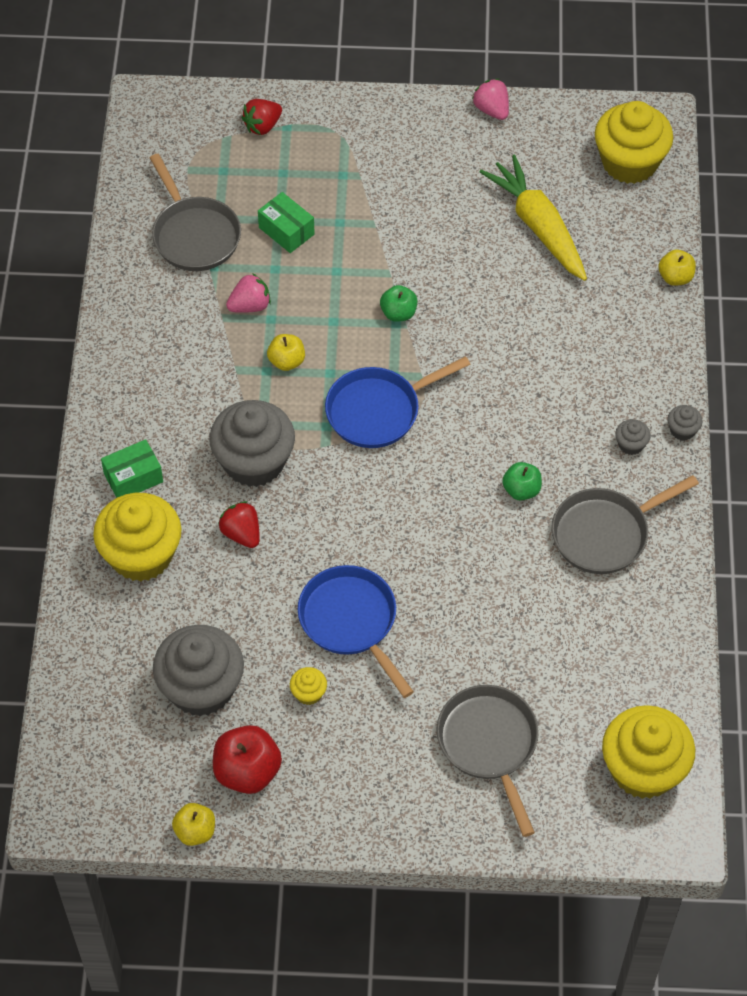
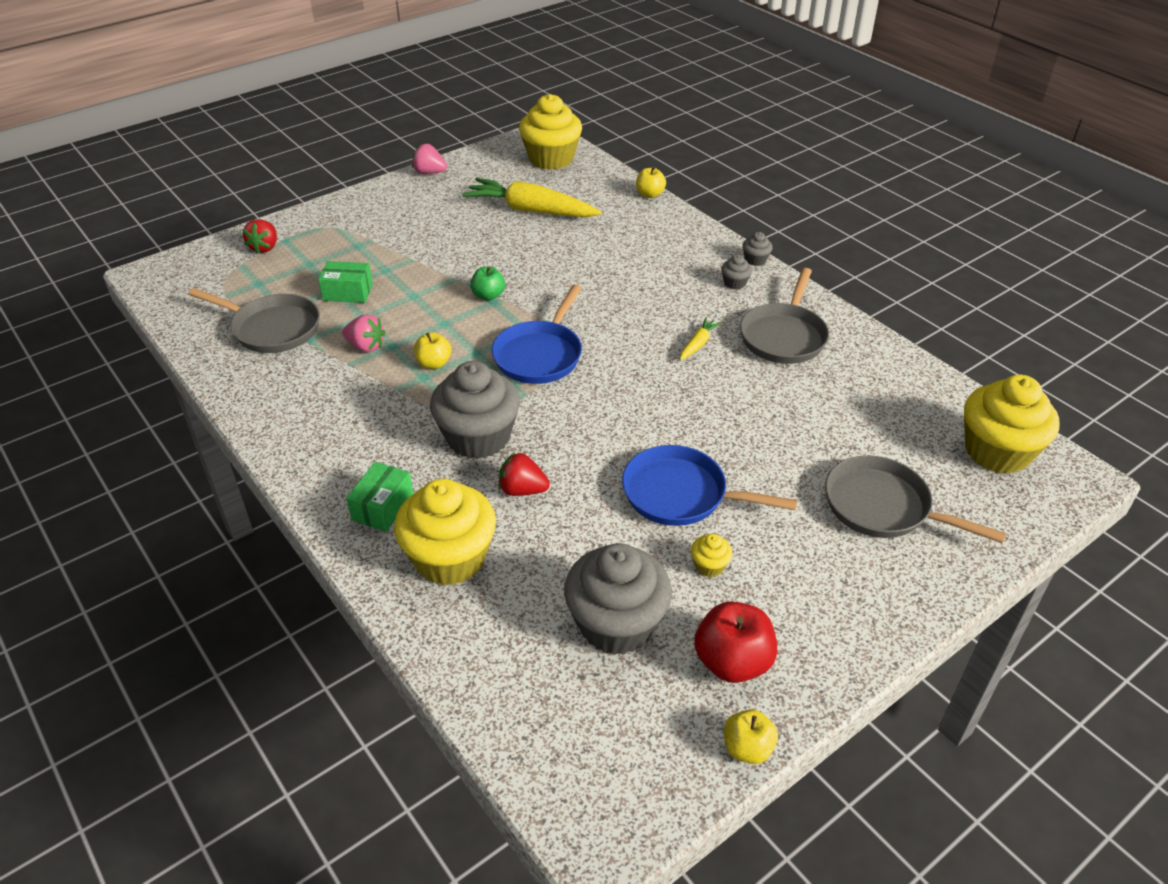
camera: 40 degrees left, 15 degrees down
(250, 306) = (366, 346): pink strawberry -> pink strawberry turned 90 degrees clockwise
(521, 490) = (698, 344): green apple -> yellow carrot

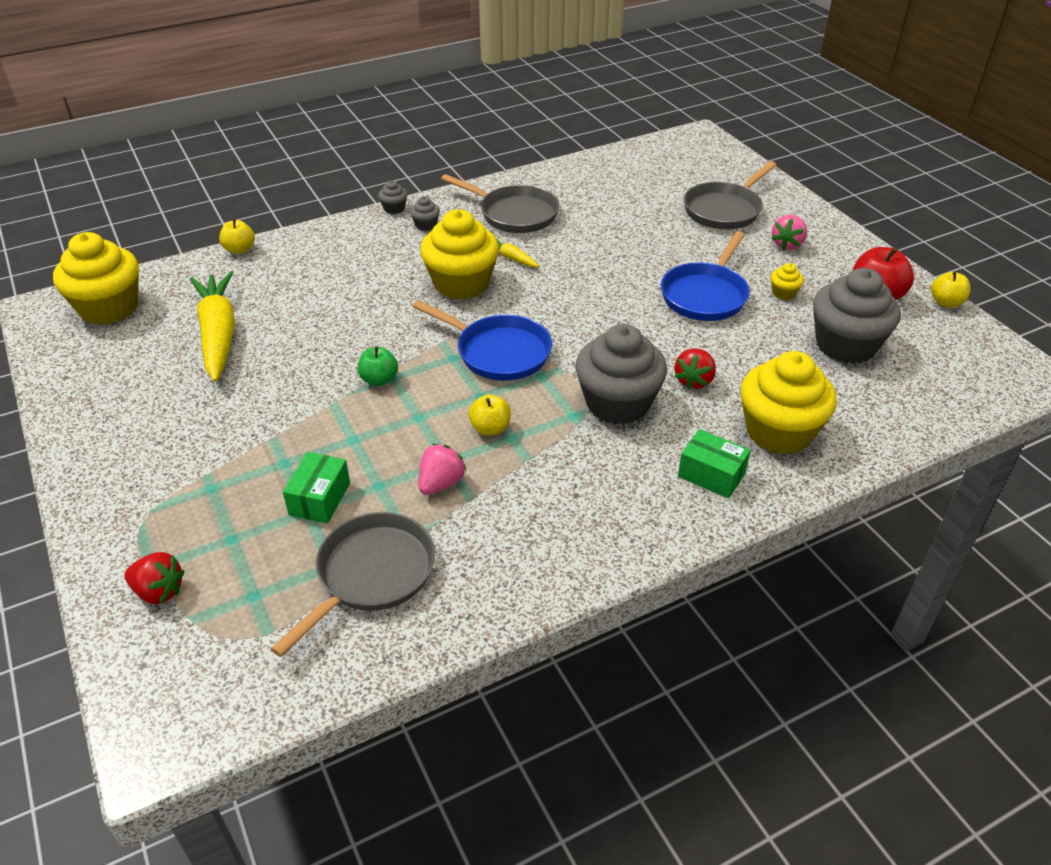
camera: 80 degrees left, 0 degrees up
(429, 172) = (64, 412): pink strawberry -> pink strawberry (787, 244)
(530, 210) = (218, 334): yellow carrot -> yellow carrot turned 135 degrees clockwise
(997, 451) = (672, 156): yellow cupcake -> yellow cupcake (461, 283)

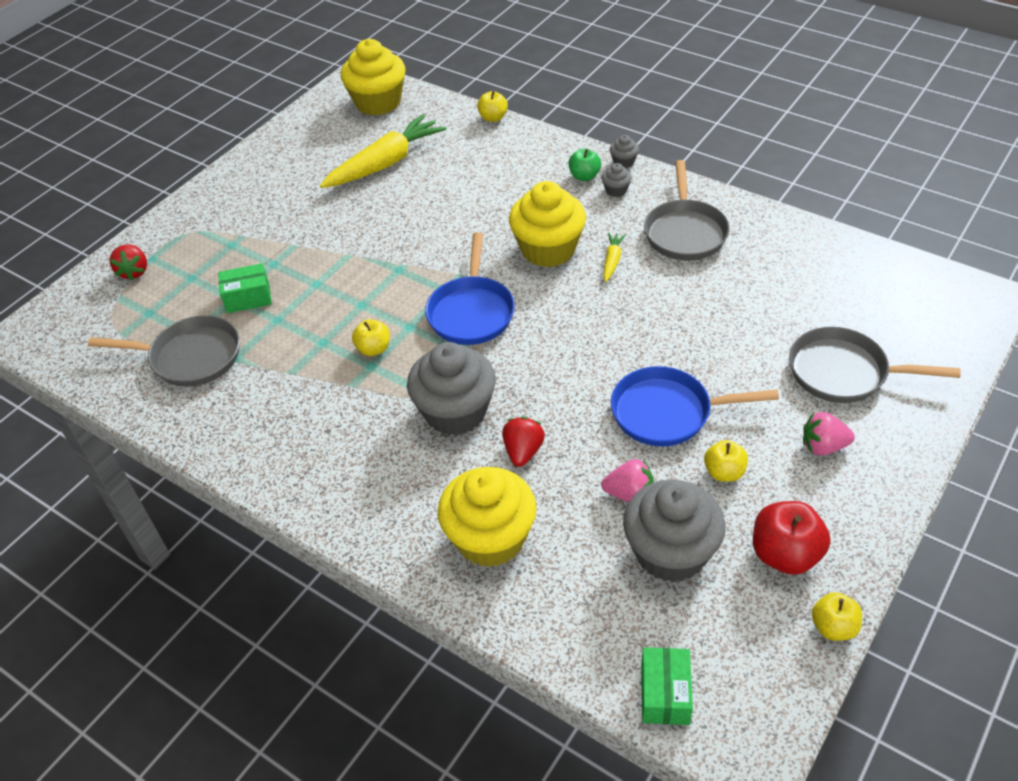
camera: 65 degrees right, 5 degrees up
(379, 379) = (390, 264): green apple -> green apple (584, 176)
(441, 483) = (297, 350): pink strawberry -> pink strawberry (629, 494)
(694, 381) = (523, 451): red strawberry -> red strawberry turned 105 degrees clockwise
(711, 475) = (401, 508): green box -> green box (665, 694)
(783, 293) = (724, 472): yellow cupcake -> yellow apple

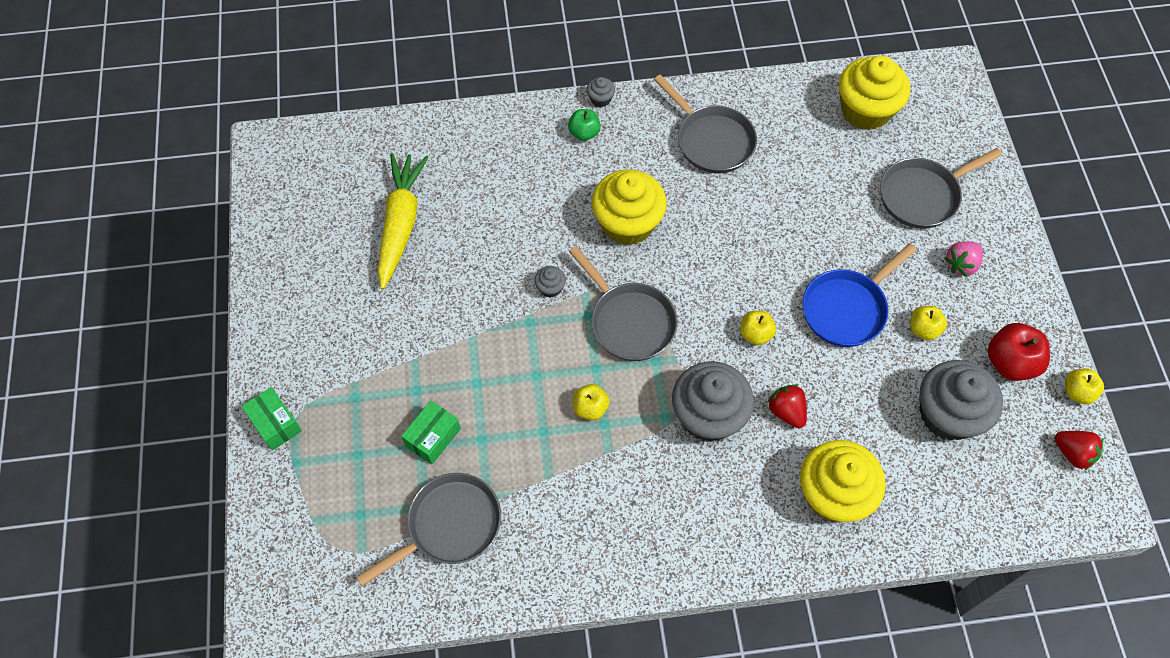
camera: 45 degrees left, 15 degrees up
(134, 272) = (295, 486): red strawberry -> red strawberry (1073, 453)
(378, 102) = (319, 161): yellow cupcake -> yellow cupcake (865, 110)
(471, 312) = (629, 321): blue pan -> grey pan
(493, 118) = (445, 117): yellow apple -> yellow apple (755, 334)
(612, 260) = (685, 202): yellow carrot -> none
(616, 190) = (622, 132): grey cupcake -> grey cupcake (550, 288)
(629, 494) = (884, 391): pink strawberry -> none
(665, 694) = (1034, 513): green box -> green box (275, 423)

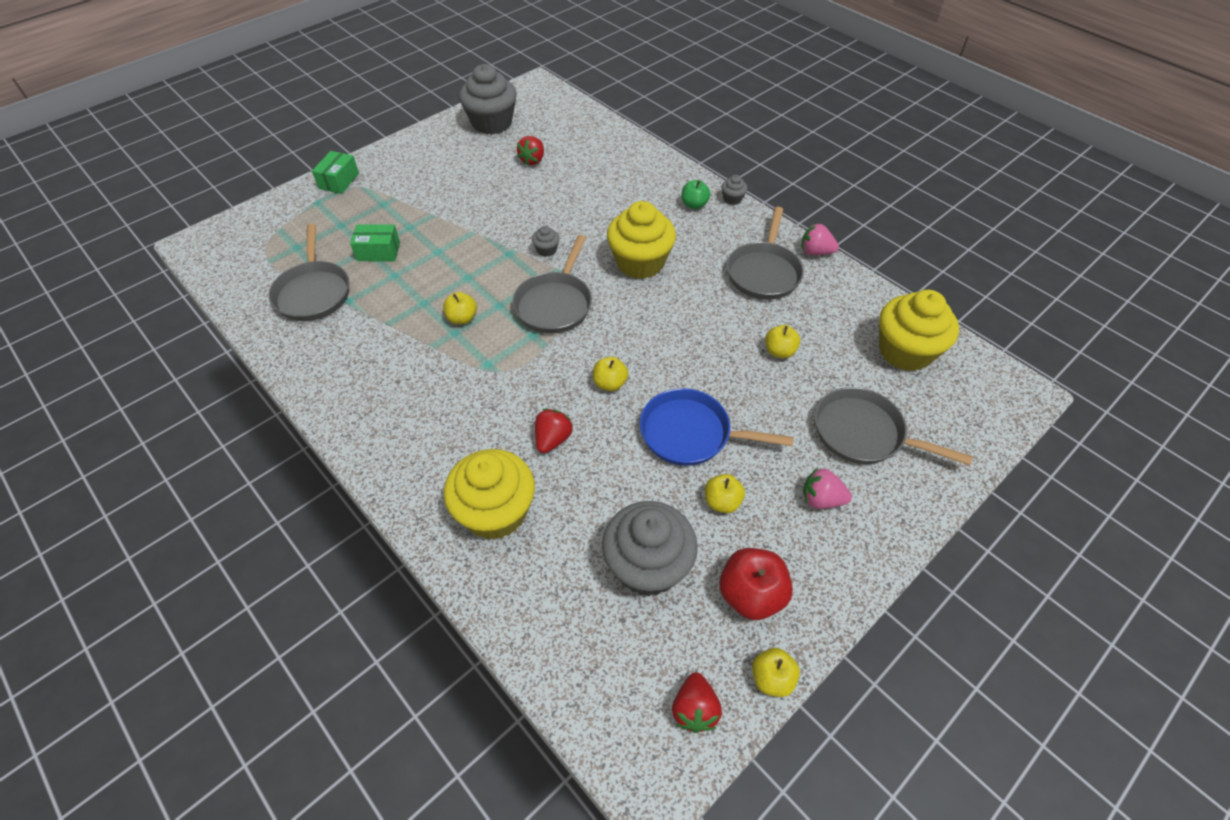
camera: 55 degrees right, 10 degrees down
(401, 223) = (533, 160): yellow carrot -> red strawberry
(449, 526) = (313, 292): grey pan -> grey pan turned 60 degrees clockwise
(708, 415) = (509, 389): grey cupcake -> grey cupcake (492, 123)
(716, 88) = (815, 252): none -> pink strawberry
(806, 192) = (779, 351): none -> yellow apple

